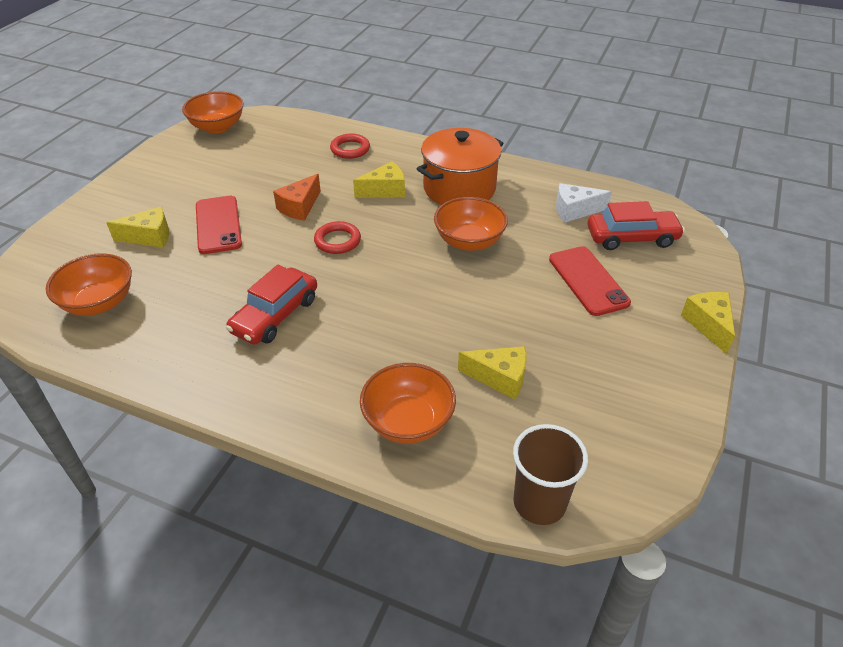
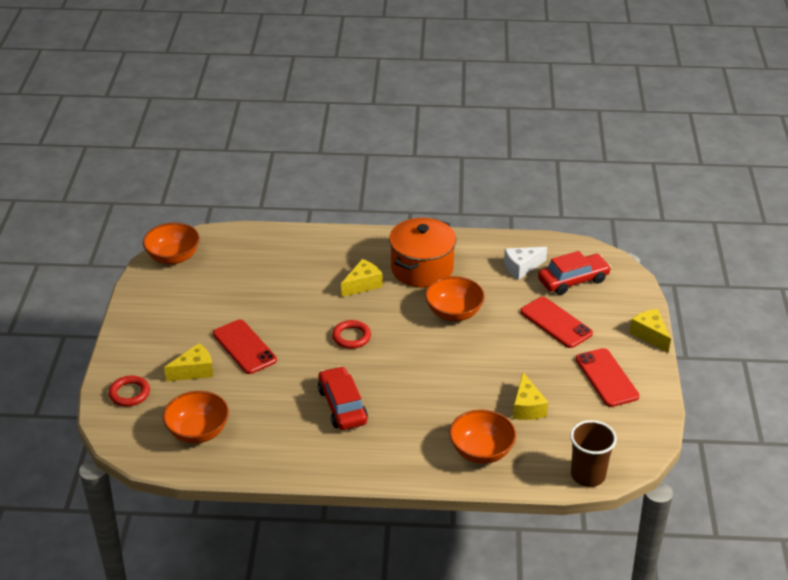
camera: 20 degrees left, 5 degrees down
(275, 315) = (342, 406): red car -> red car turned 150 degrees clockwise
(299, 207) = (301, 316): orange cheese -> none
(350, 149) = (309, 252): red ring -> red ring (129, 393)
(499, 378) = (527, 407): yellow cheese -> yellow cheese turned 90 degrees clockwise
(626, 366) = (606, 378): none -> red phone

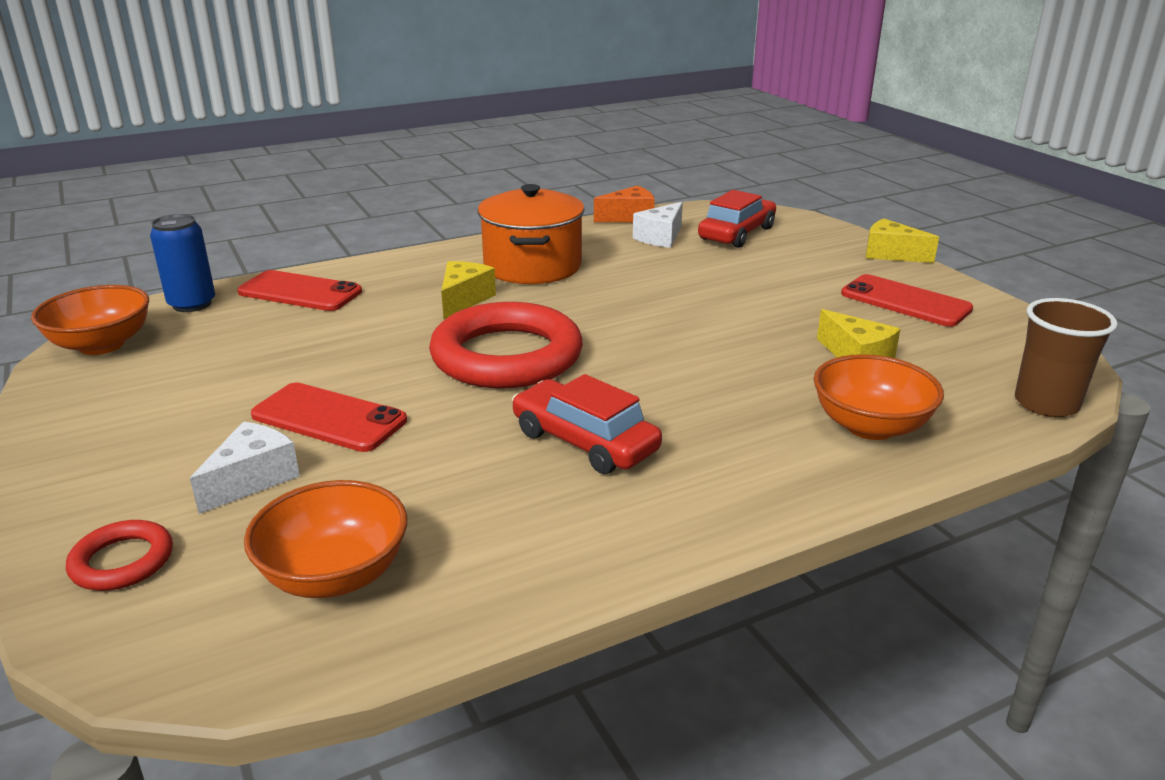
camera: 30 degrees left, 10 degrees down
(194, 371) = (252, 479): yellow cheese -> white cheese
(227, 239) = (192, 304): none -> blue can
(351, 337) = (506, 356): red ring -> red ring, size x2.17
(454, 313) = (628, 294): orange bowl -> none
(521, 240) = (629, 217): none -> orange cheese
(556, 323) = (770, 271): red phone -> red phone (300, 292)

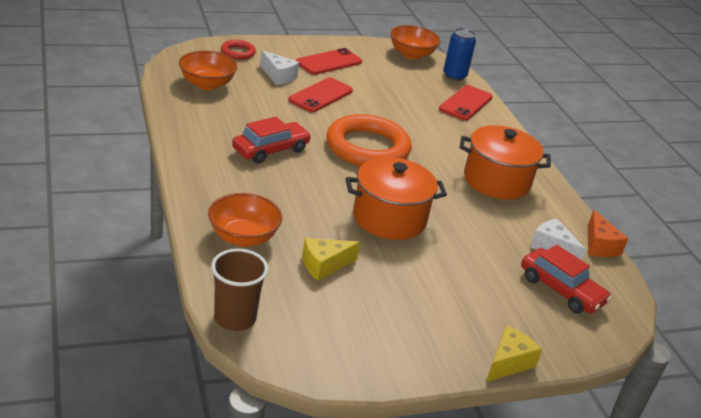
camera: 95 degrees right, 5 degrees up
(464, 300) = (446, 148): yellow cheese -> none
(506, 356) = (367, 147): red ring -> orange ring
(696, 325) = (389, 218): none -> orange pot
(905, 301) = (406, 326): red phone -> red phone (329, 62)

